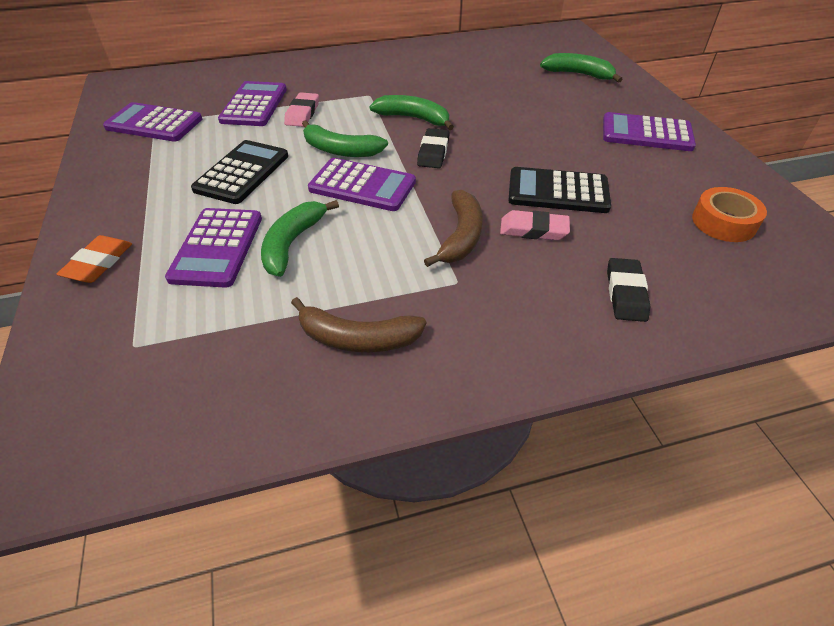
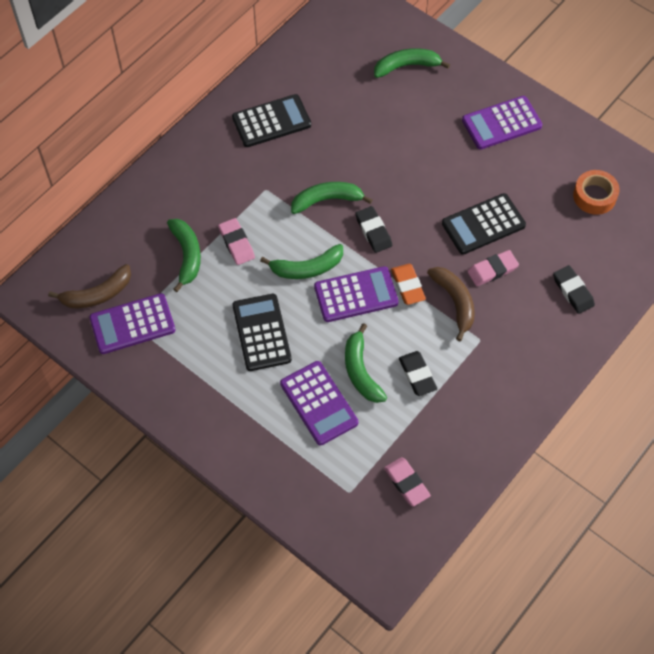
camera: 35 degrees left, 15 degrees up
(98, 263) = (260, 460): orange eraser -> orange eraser (407, 286)
(204, 377) = (406, 483): none -> pink eraser
(254, 105) = (187, 255): purple calculator -> green banana
(347, 277) = (417, 375): none -> black eraser
(357, 338) = (460, 411): brown banana -> brown banana (97, 294)
(422, 65) = (271, 121): none -> black calculator

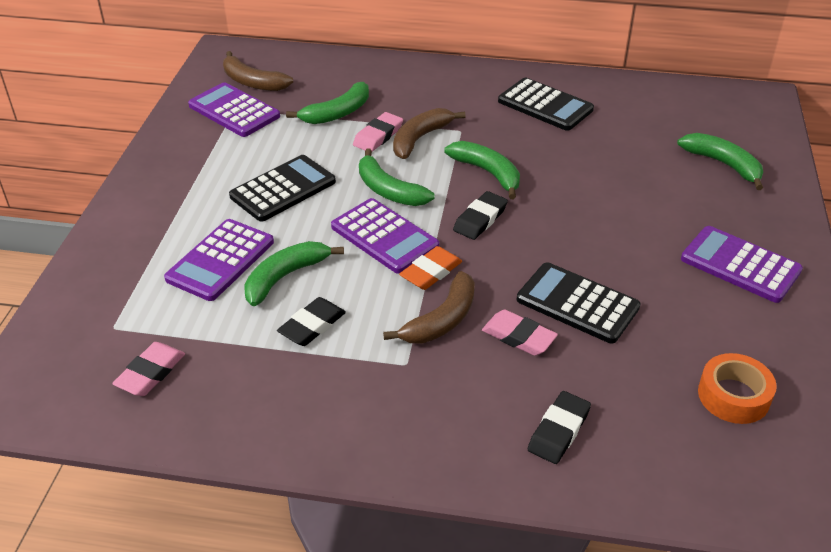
camera: 60 degrees right, 20 degrees down
(258, 219) = (420, 138): none -> brown banana

